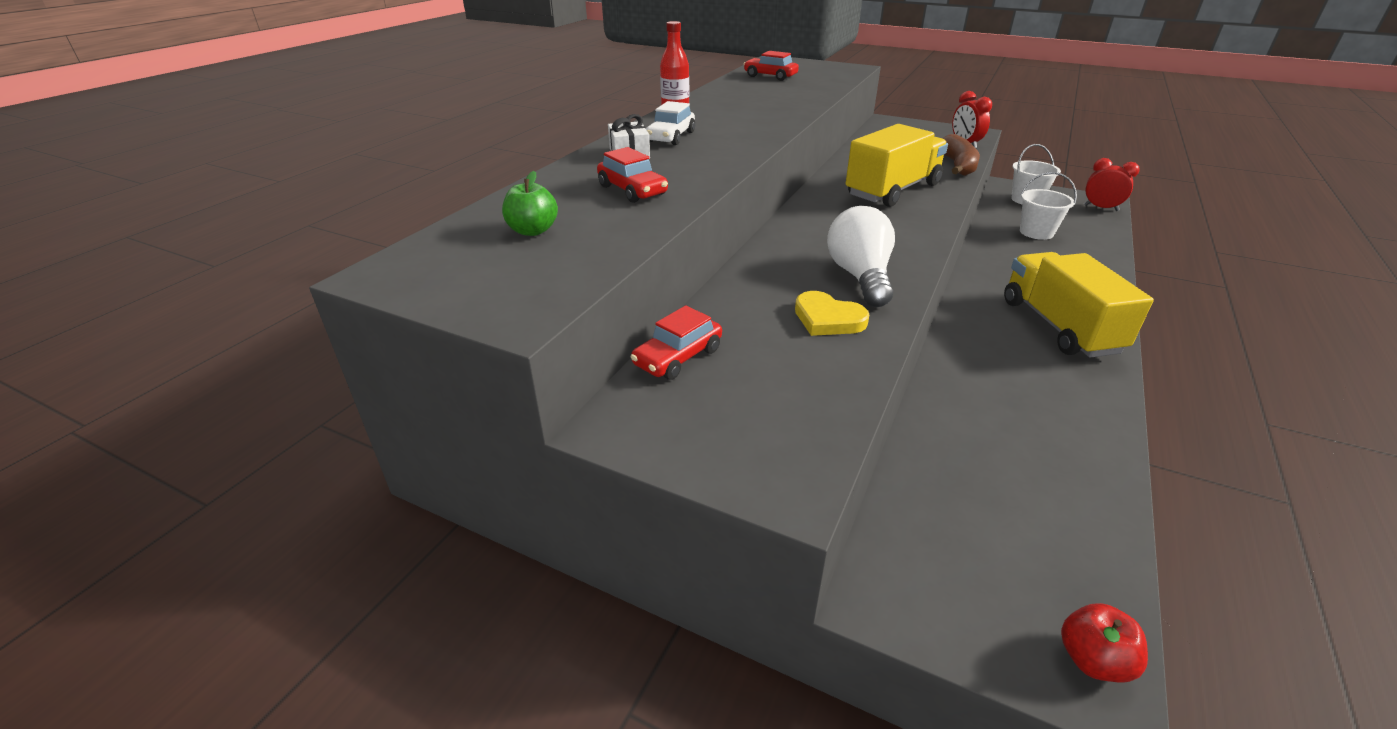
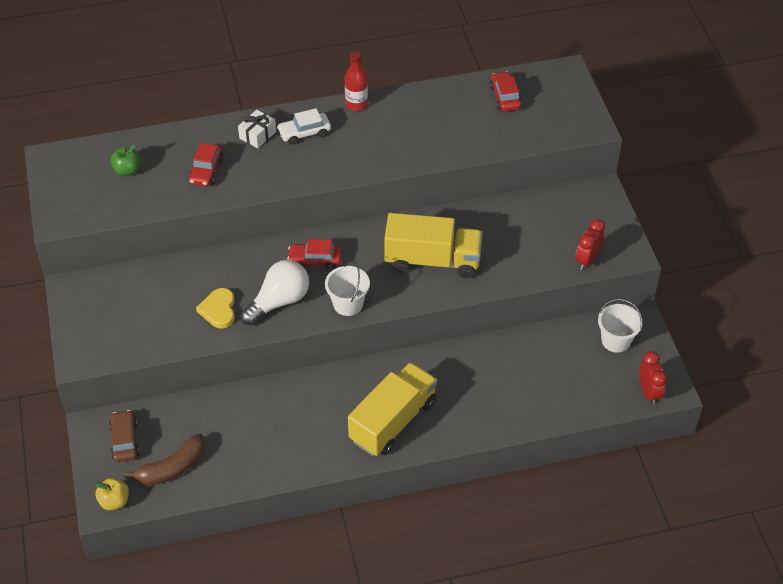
camera: 50 degrees right, 15 degrees up
(678, 357) = (135, 276): red car -> red car (315, 260)
(942, 571) = (125, 441): none -> brown car
(958, 165) = (525, 274): brown banana -> brown banana (171, 468)
(1036, 232) = (546, 367): white bucket -> white bucket (348, 304)
(1092, 660) = (114, 501): red apple -> yellow apple

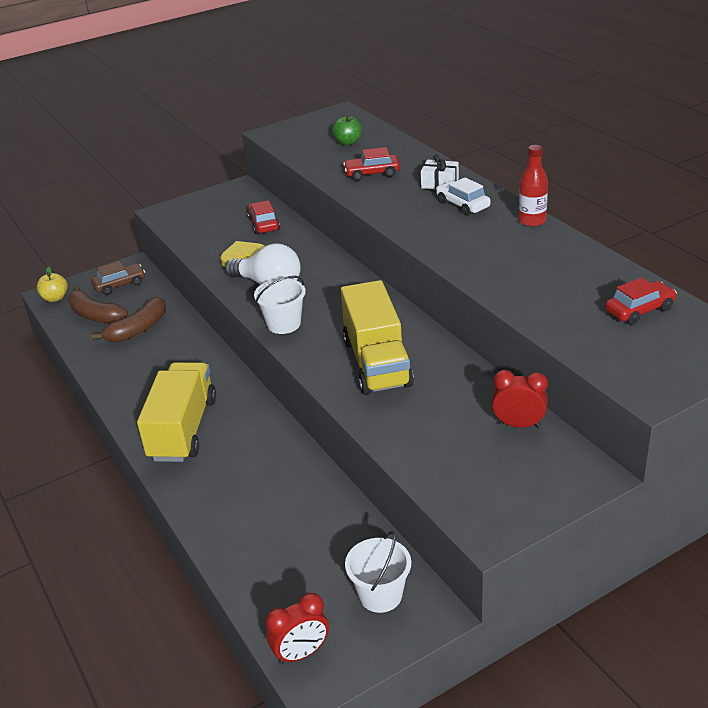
camera: 75 degrees right, 15 degrees down
(220, 435) = (138, 329): none -> brown banana
(315, 260) = (334, 290): red car -> red car (263, 224)
(393, 421) = (183, 429): yellow truck -> yellow truck turned 105 degrees counterclockwise
(587, 260) = (451, 489): red clock -> red clock (518, 424)

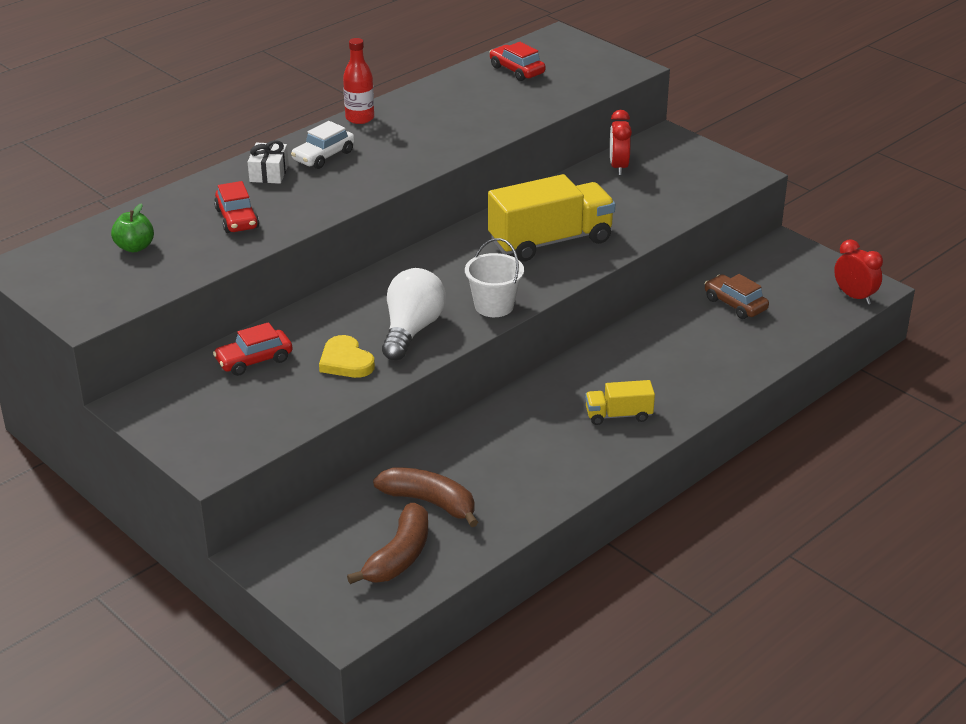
camera: 105 degrees left, 0 degrees up
(55, 298) = (356, 617): yellow apple -> none
(120, 284) = (313, 554): brown car -> brown car (735, 304)
(183, 429) = (618, 415): yellow truck -> yellow truck, size x0.50
(380, 595) = (780, 268): white bucket -> none

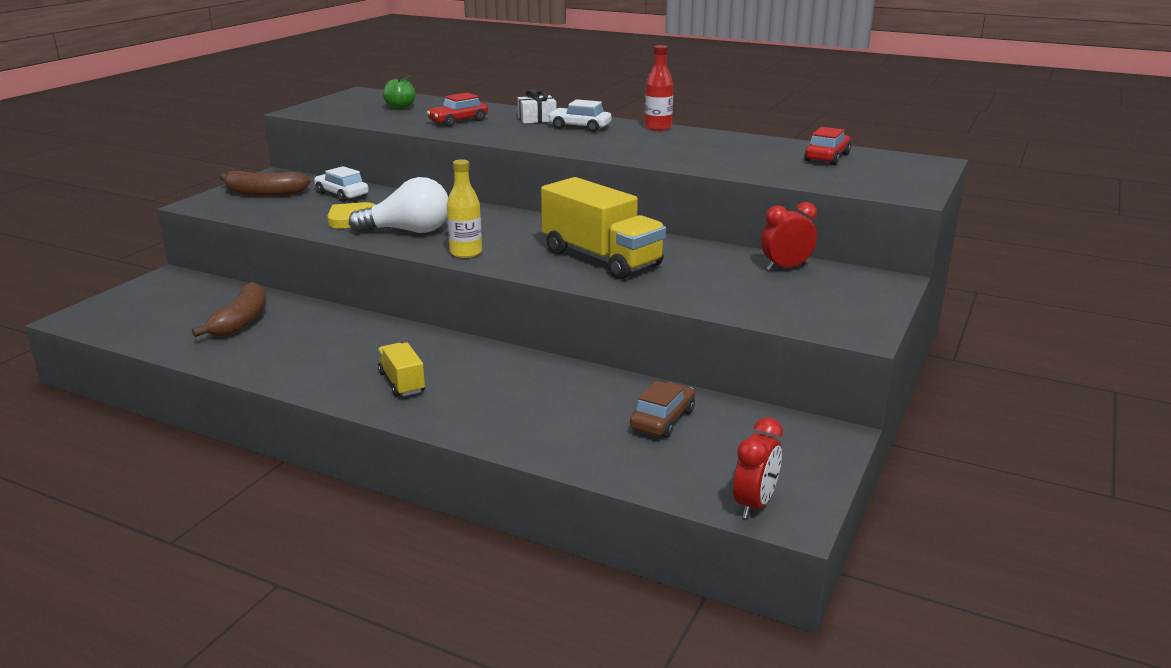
camera: 70 degrees right, 10 degrees down
(254, 360) = (342, 194): red car -> white car
(399, 556) = (165, 322): brown banana -> brown banana (264, 193)
(494, 306) = (466, 253): white bucket -> yellow bottle

